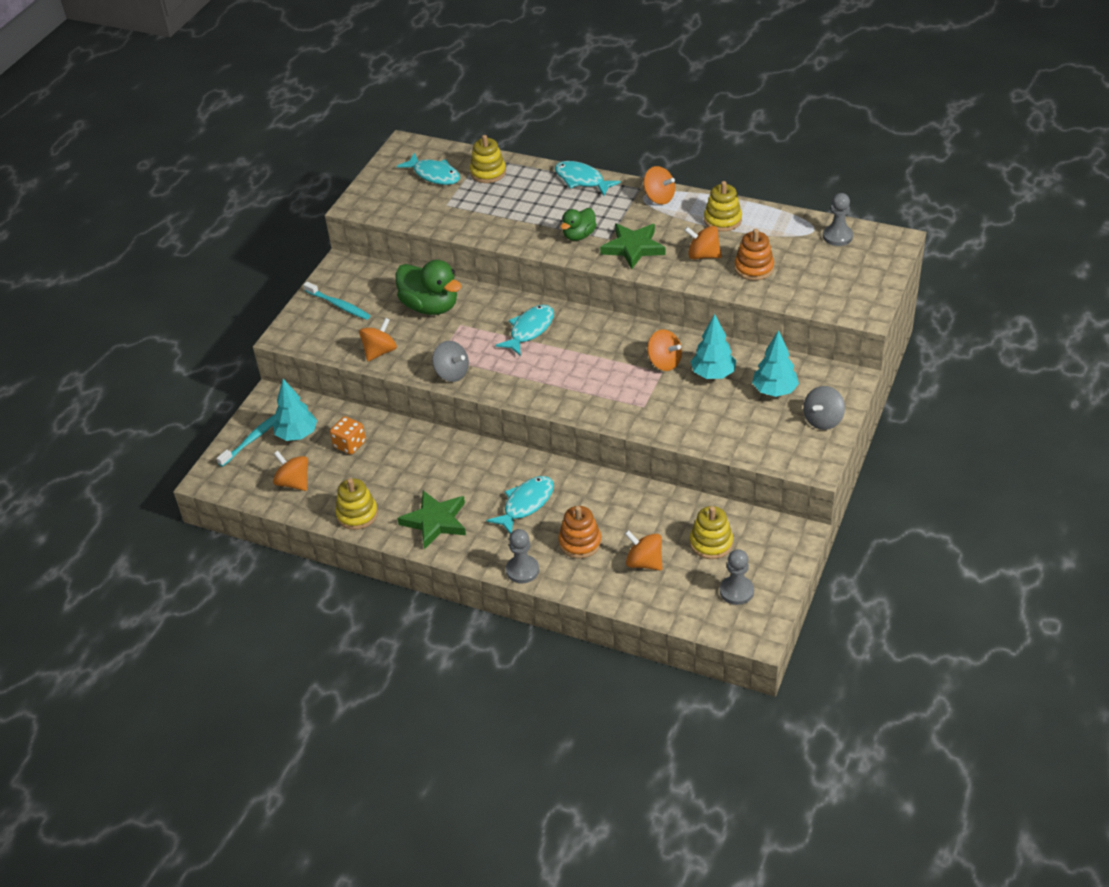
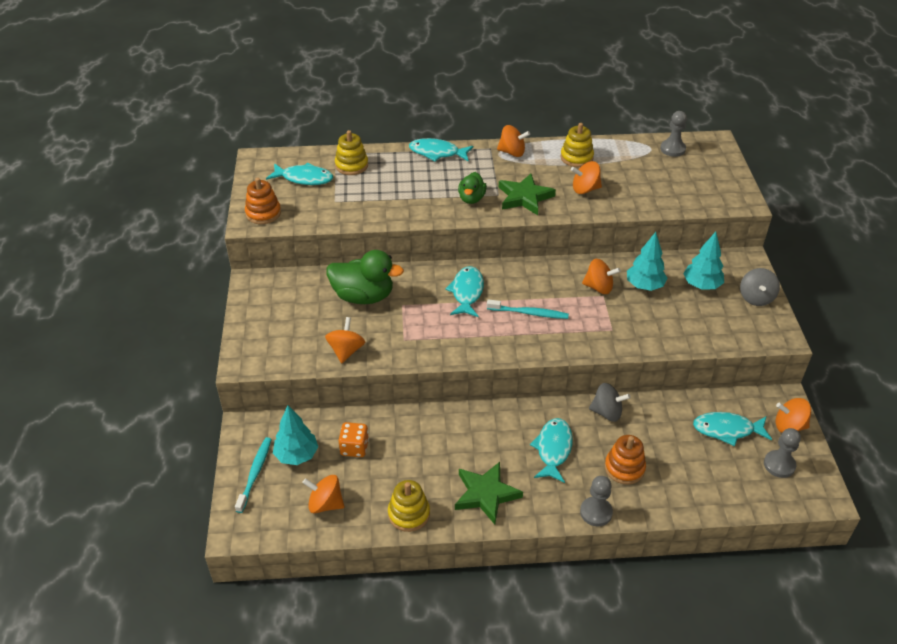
camera: 30 degrees left, 0 degrees up
(339, 305) = (276, 319): turquoise toothbrush -> turquoise toothbrush (529, 313)
(452, 373) = (427, 351): grey spinning top -> grey spinning top (607, 412)
(644, 562) = (689, 466): orange spinning top -> orange spinning top (789, 426)
(711, 543) = (727, 430): yellow stacking toy -> turquoise fish
(754, 268) = (632, 189): orange stacking toy -> orange stacking toy (263, 213)

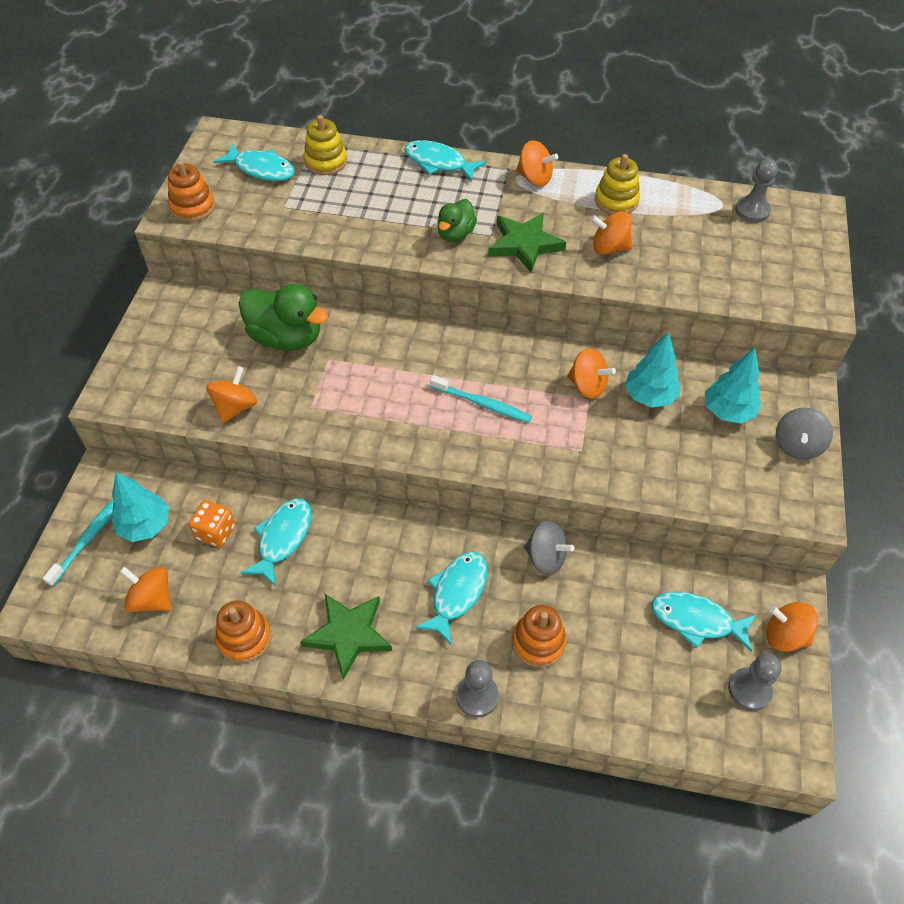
camera: 15 degrees right, 10 degrees up
(409, 514) = (244, 638): yellow stacking toy -> orange stacking toy
(467, 292) = (415, 358): turquoise fish -> turquoise fish (282, 538)

